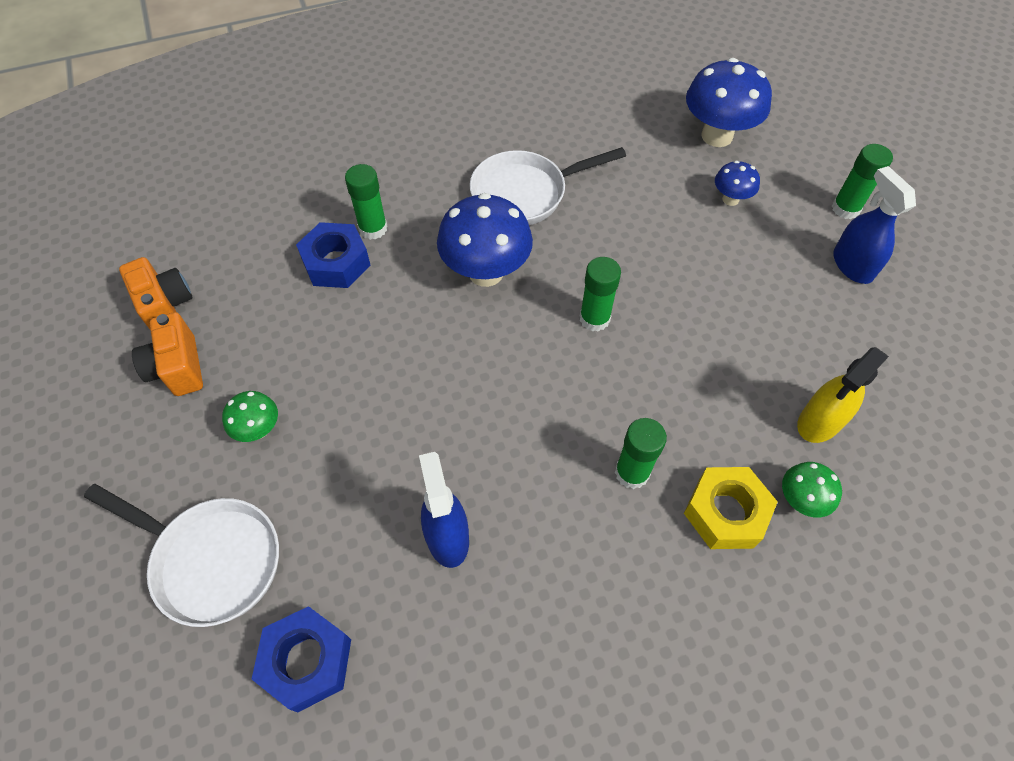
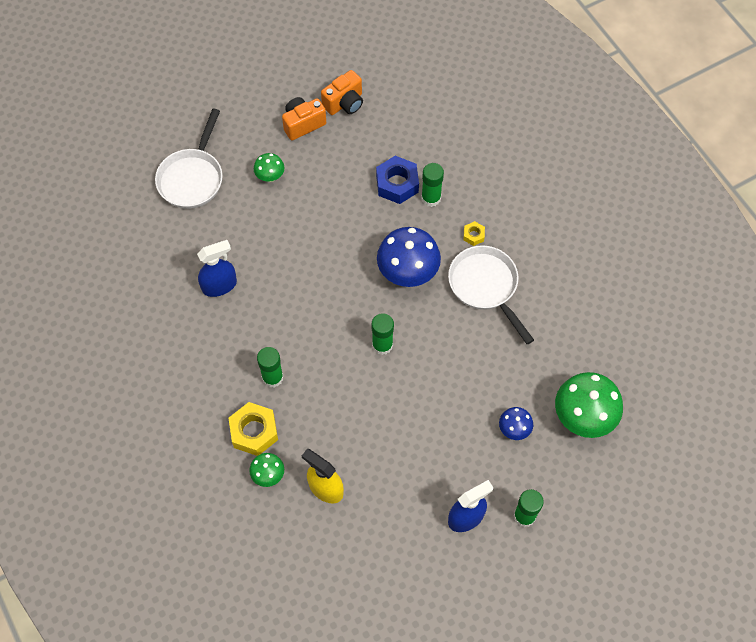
camera: 80 degrees right, 5 degrees up
(307, 661) = (147, 235): blue nut -> none
(446, 193) = (473, 235): none -> yellow nut
(717, 136) = (583, 417): blue mushroom -> green mushroom

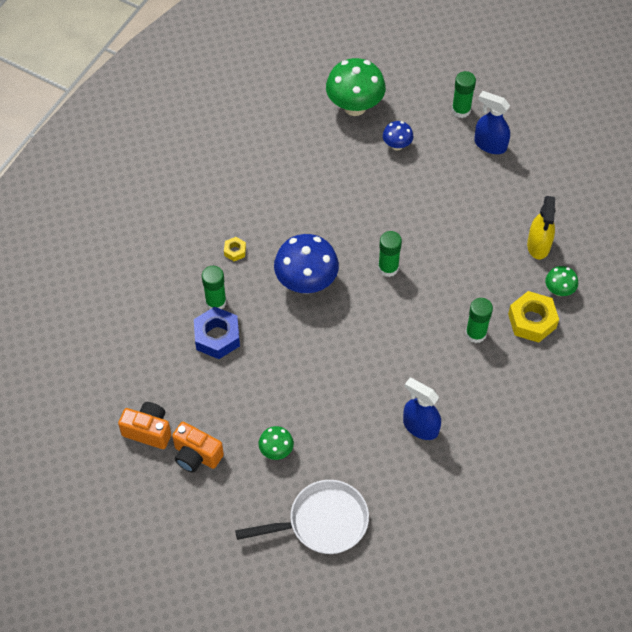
camera: 120 degrees left, 5 degrees down
(485, 286) = (281, 220): white pan -> none

